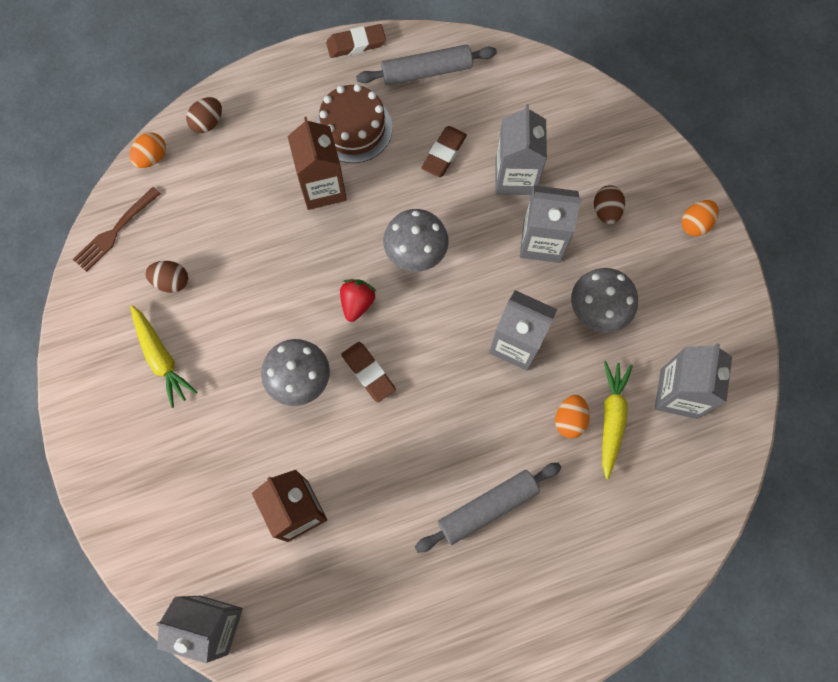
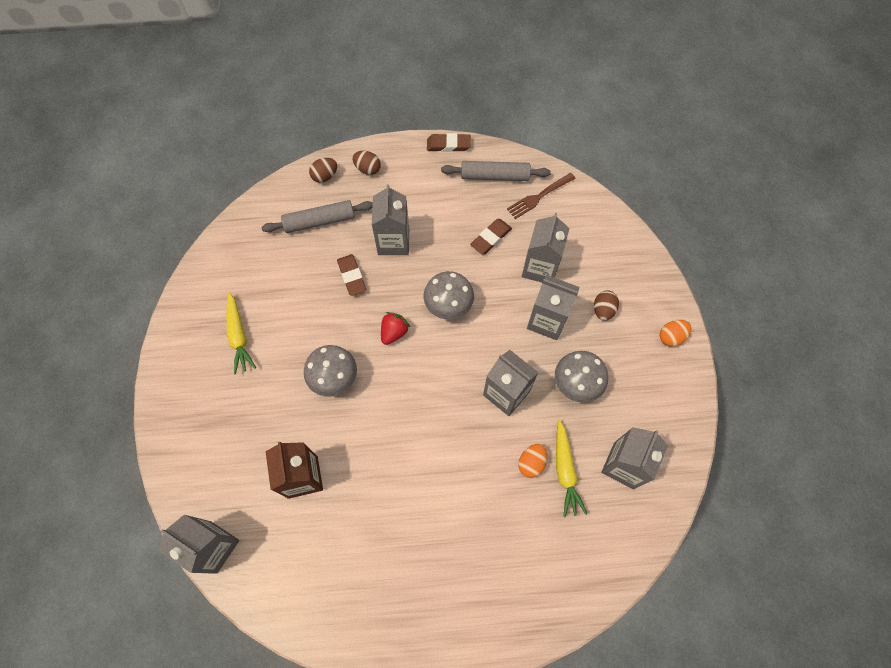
camera: 15 degrees right, 5 degrees down
(115, 231) = (236, 237): brown fork -> brown fork (539, 196)
(152, 158) = (278, 191): orange egg -> none
(171, 281) = (264, 283): brown egg -> brown egg (368, 169)
(322, 188) = (393, 242): brown carton -> grey carton
(353, 128) = (429, 204): brown cake -> none
(368, 372) = (387, 386): brown eraser -> brown eraser (352, 276)
(487, 508) = (448, 514): grey rolling pin -> grey rolling pin (319, 221)
(611, 418) = (565, 471): yellow carrot -> yellow carrot turned 150 degrees clockwise

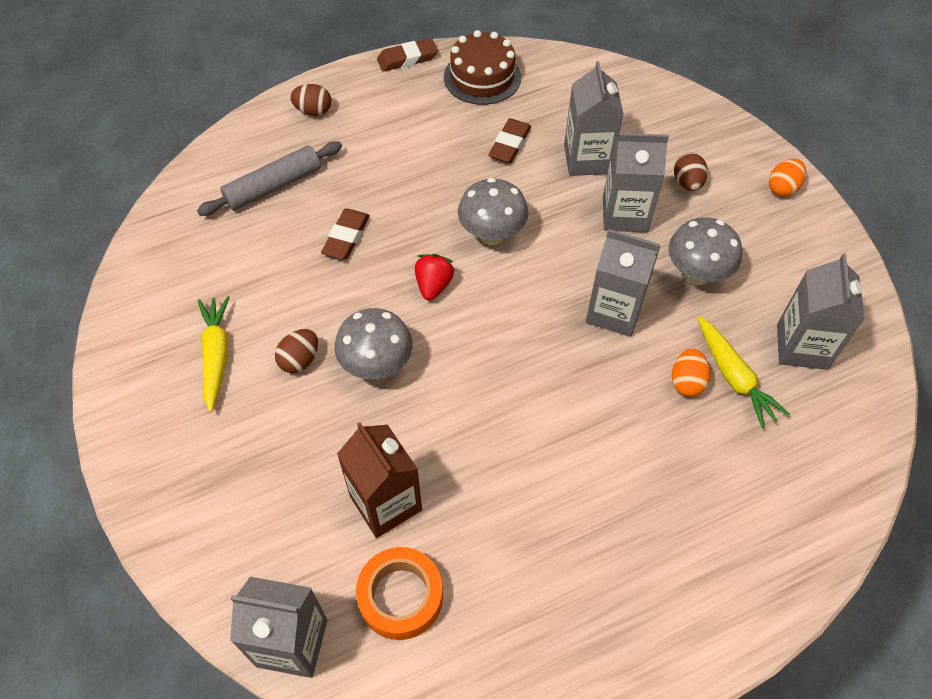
camera: 20 degrees left, 10 degrees down
(239, 336) = (216, 355): yellow carrot -> yellow carrot turned 150 degrees counterclockwise
(287, 542) = (400, 596): none -> orange tape
(325, 176) = (258, 134): brown egg -> brown egg (300, 360)
(352, 276) = (346, 237): brown eraser -> brown eraser turned 60 degrees clockwise
(393, 242) = (385, 182): grey carton -> none
(495, 176) = (482, 77): grey rolling pin -> brown cake
(539, 196) = (548, 84): brown fork -> none

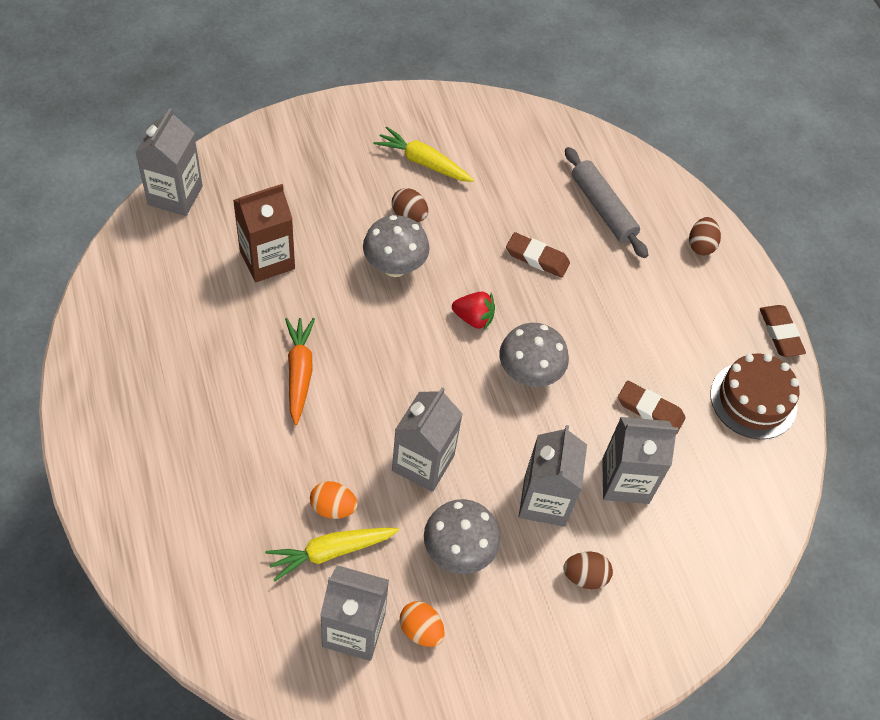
camera: 90 degrees right, 0 degrees up
(216, 355) = (423, 162): yellow carrot -> yellow carrot turned 150 degrees counterclockwise
(400, 596) = (190, 261): orange tape -> none
(537, 439) = (299, 372): none -> orange carrot
(782, 188) = (570, 682): orange egg -> orange egg (421, 630)

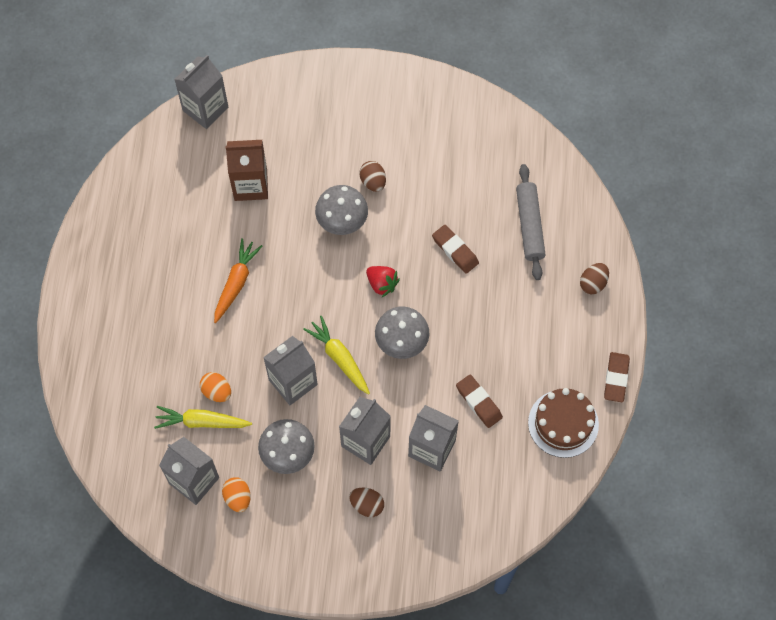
camera: 30 degrees right, 10 degrees up
(423, 162) = (405, 139): yellow carrot -> yellow carrot (339, 358)

